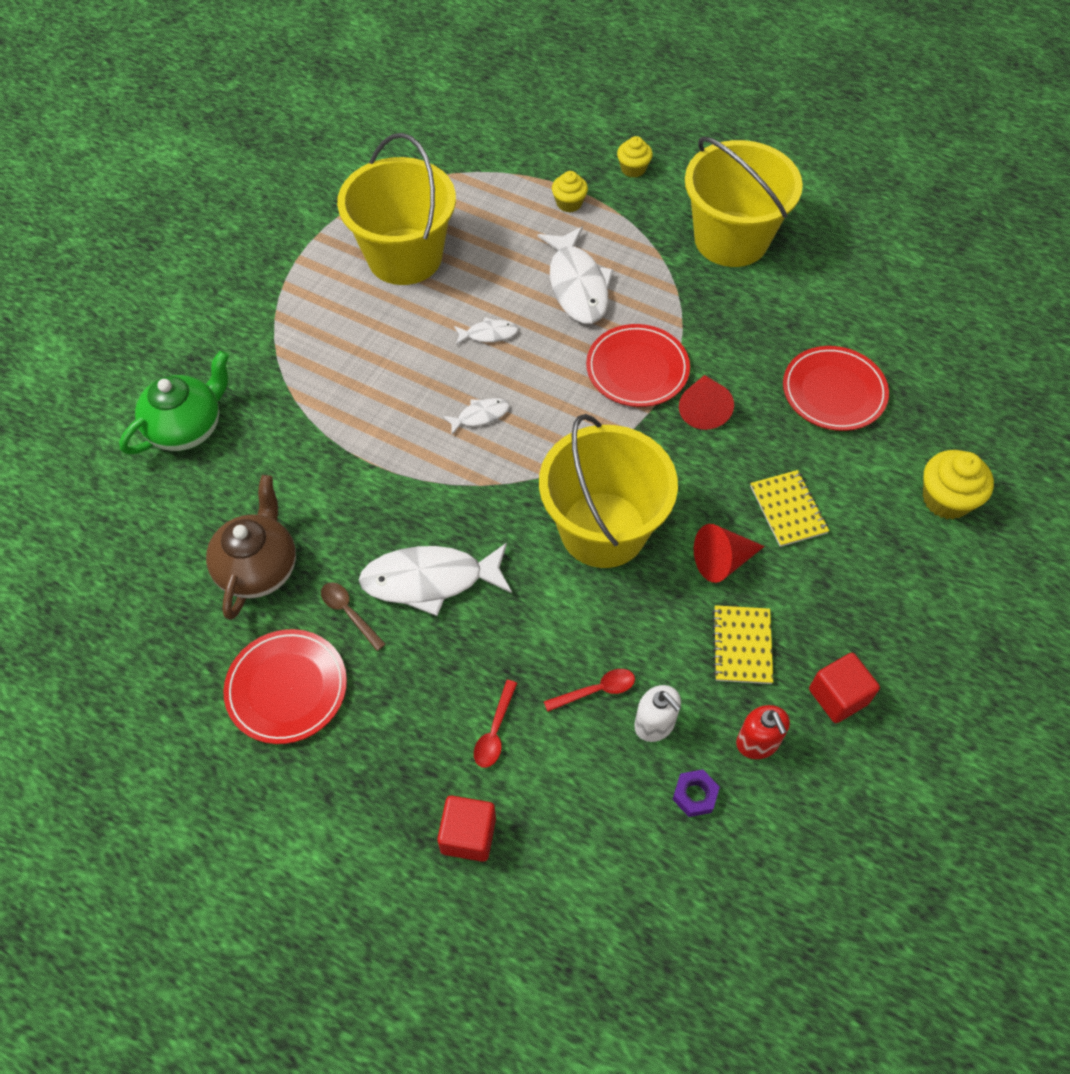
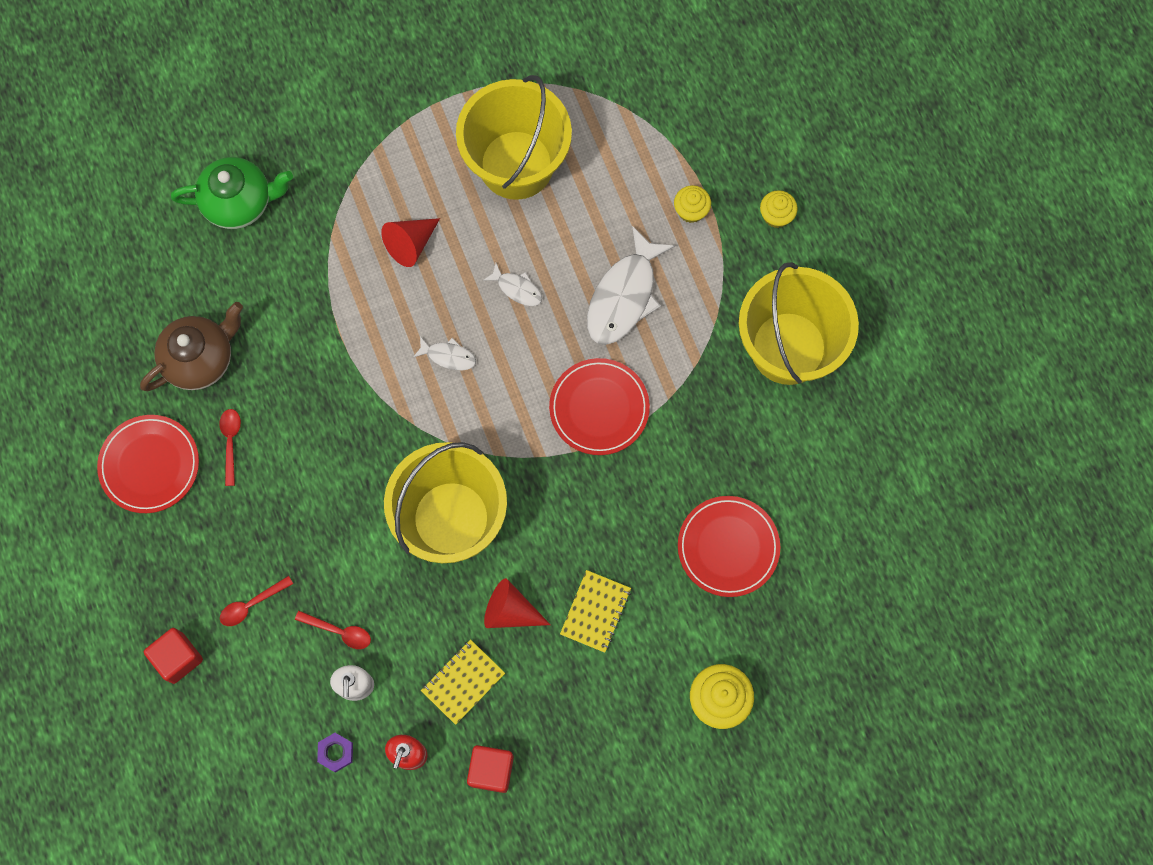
camera: 40 degrees right, 15 degrees up
(349, 613) = (231, 442): brown spoon -> red spoon
(430, 580) = (302, 461): white fish -> none
(703, 409) = (615, 482): red cone -> red cone (410, 244)

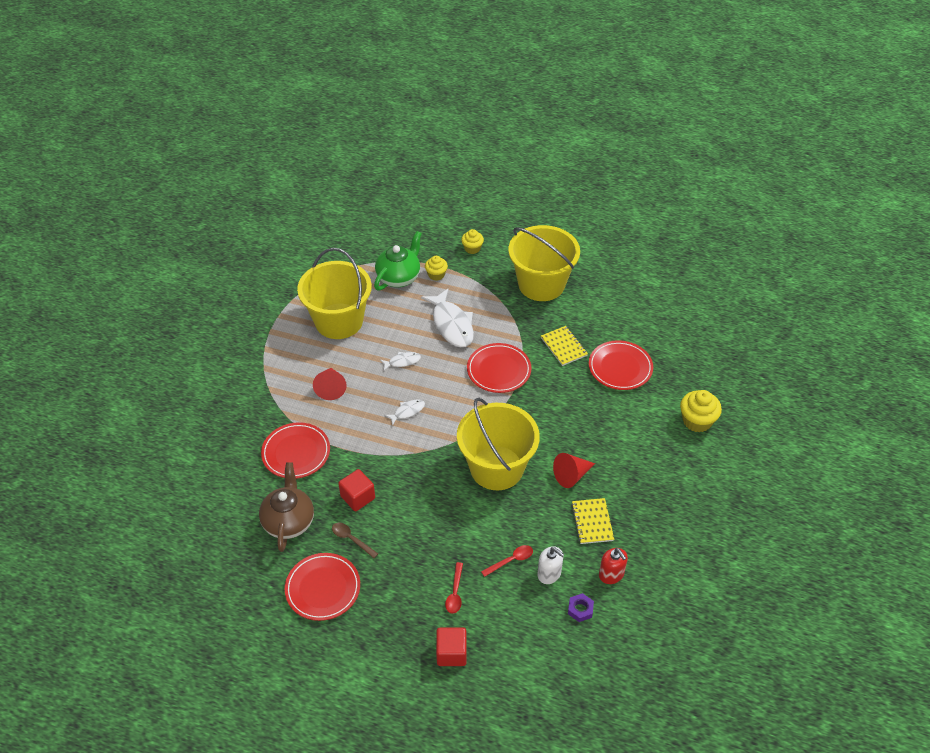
camera: 50 degrees left, 25 degrees down
(231, 442) = (351, 539): red spoon -> brown spoon
(239, 202) = (223, 444): green teapot -> green teapot (399, 277)
(292, 287) = (296, 453): none -> red plate
(491, 770) = (653, 542): red cube -> red cube (357, 497)
(595, 611) = (605, 440): yellow notebook -> yellow notebook (563, 347)

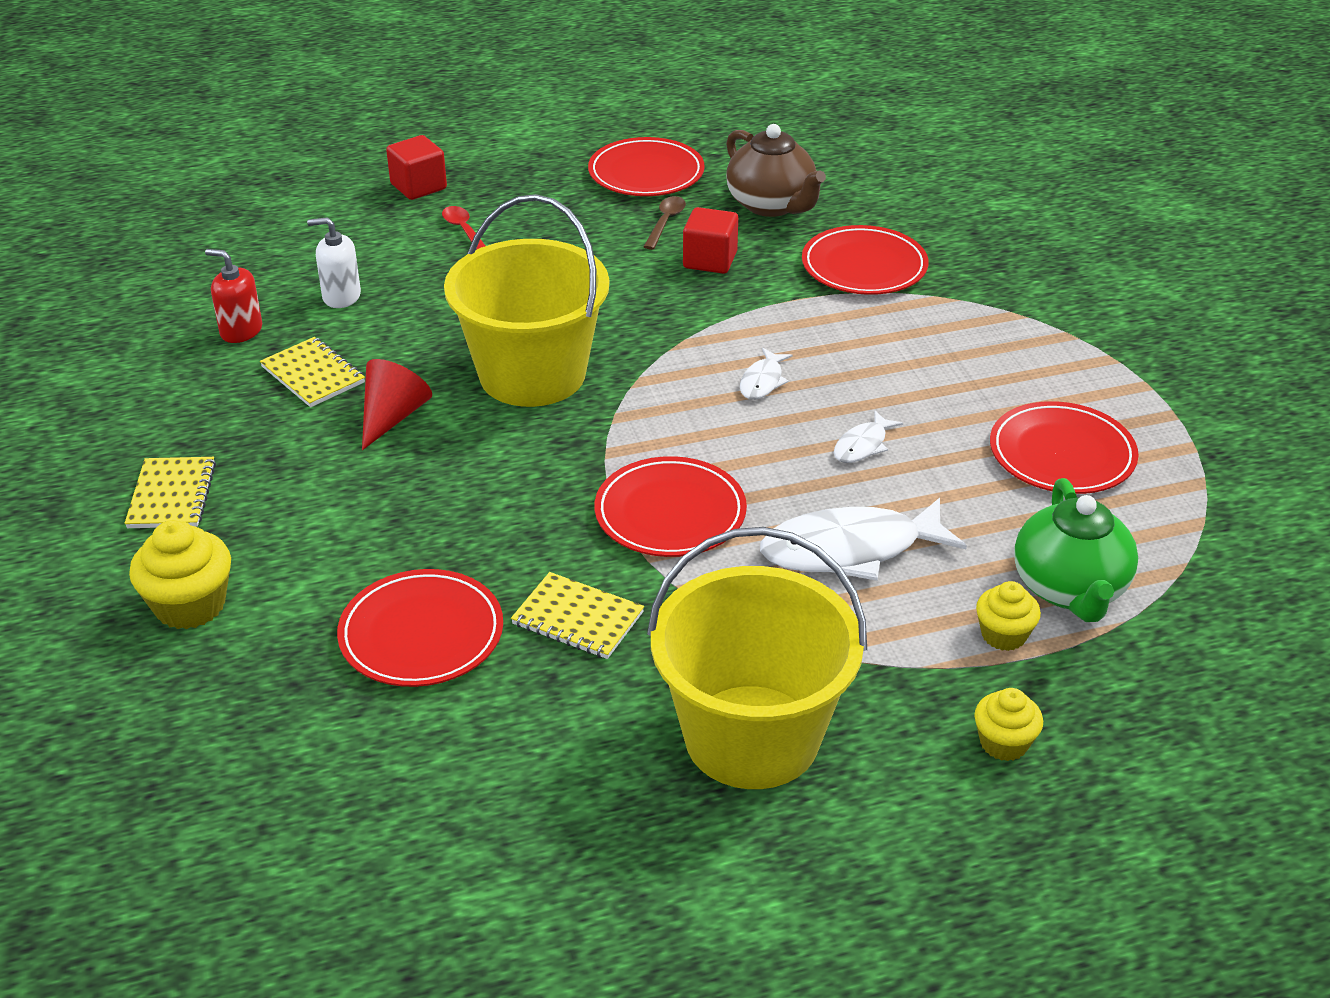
camera: 145 degrees right, 10 degrees down
(331, 388) = (928, 357): red cone -> none
(339, 321) = (1062, 454): yellow bucket -> red plate
(351, 539) = (665, 222): brown spoon -> brown spoon turned 75 degrees counterclockwise
(451, 324) = (850, 550): white fish -> white fish turned 45 degrees counterclockwise
(511, 560) = (411, 287): red spoon -> none
(580, 609) = (267, 281): purple nut -> none
(685, 480) = (172, 495): none -> yellow notebook

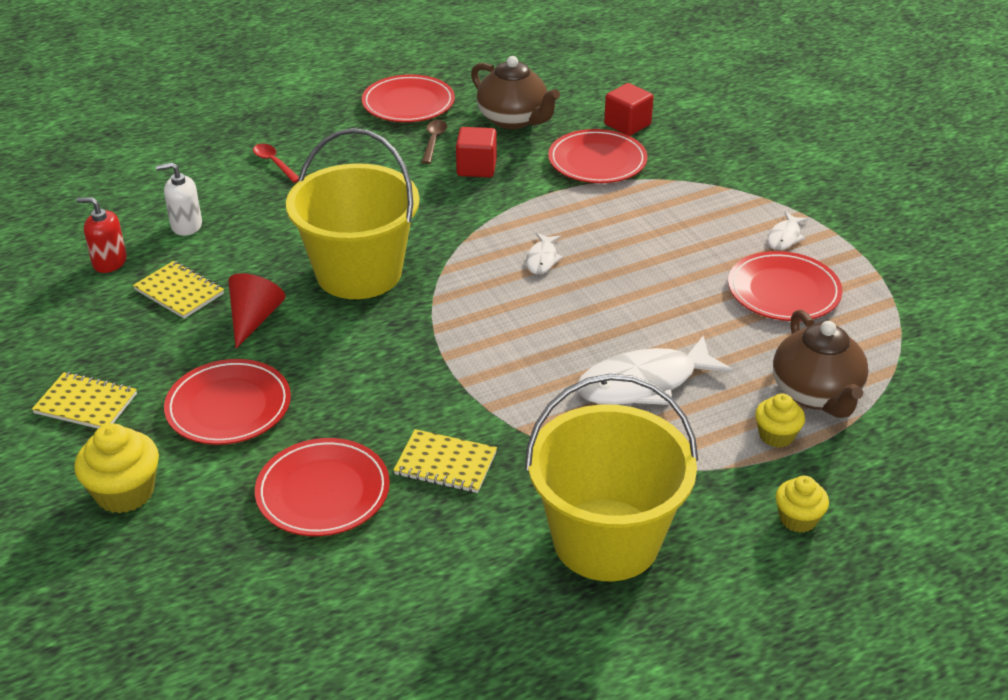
camera: 10 degrees left, 0 degrees up
(172, 495) = (86, 404): yellow notebook -> yellow notebook turned 60 degrees counterclockwise
(418, 186) = (227, 130): red cube -> red cube (627, 125)
(670, 513) = (497, 371): red plate -> red plate (228, 407)
(862, 445) = (632, 301): white fish -> white fish (784, 237)
(1070, 589) = (816, 394): green teapot -> brown teapot

